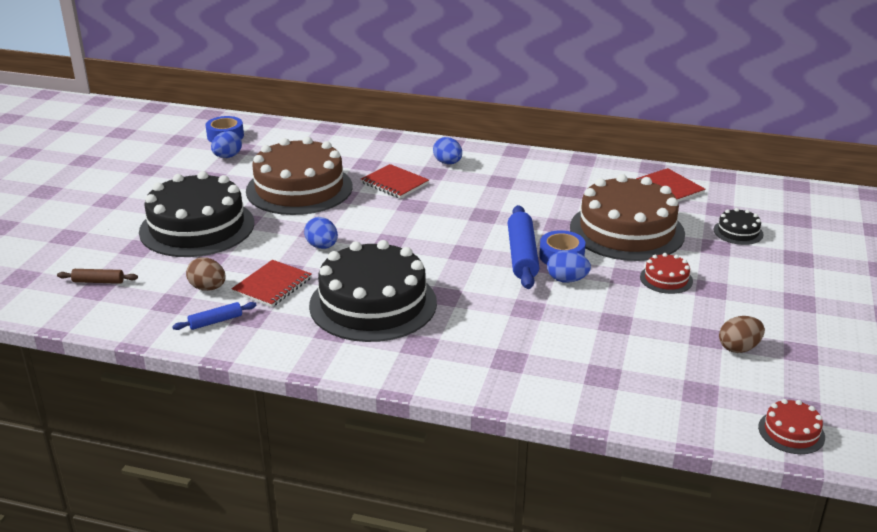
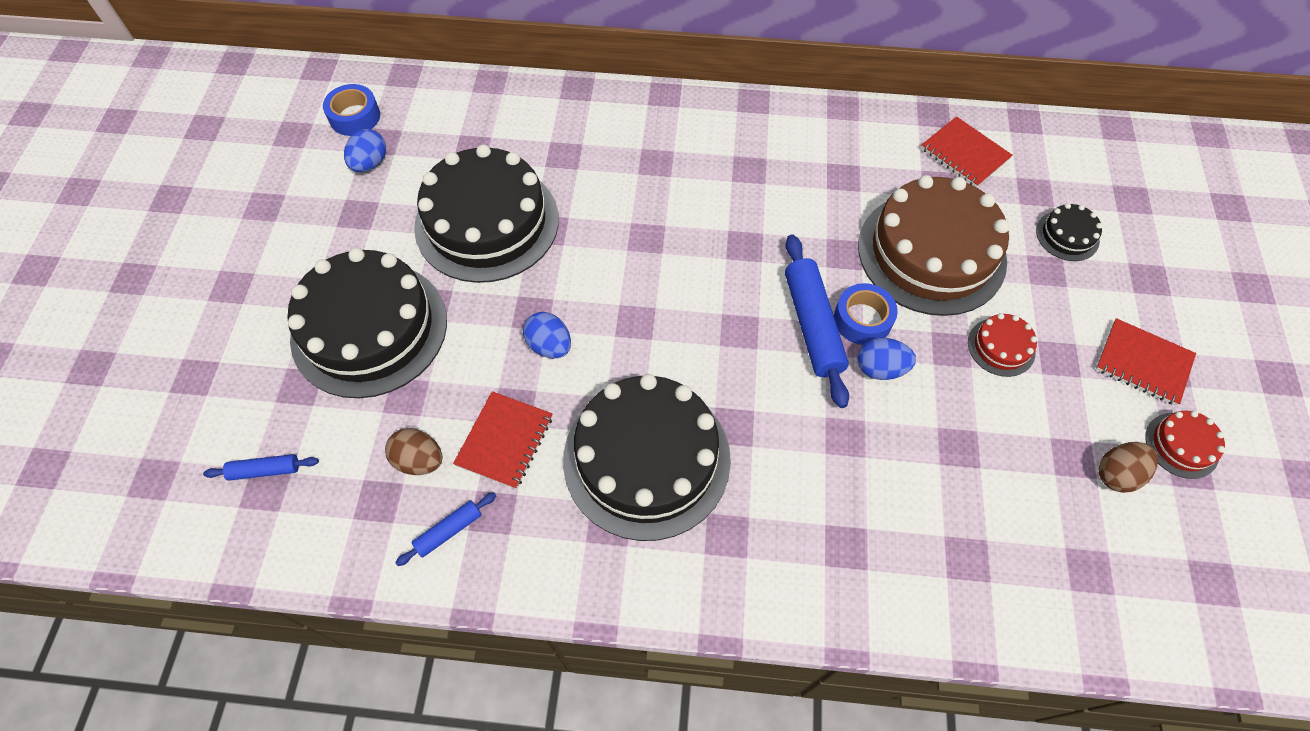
camera: 10 degrees left, 30 degrees up
(98, 281) = (265, 470): brown rolling pin -> blue rolling pin
(299, 189) = (487, 222): brown cake -> black cake
(394, 183) = (611, 193): red notebook -> red notebook (1143, 363)
(448, 163) = (671, 138): blue egg -> none
(791, 432) = (1210, 629): red cake -> red cake (1181, 445)

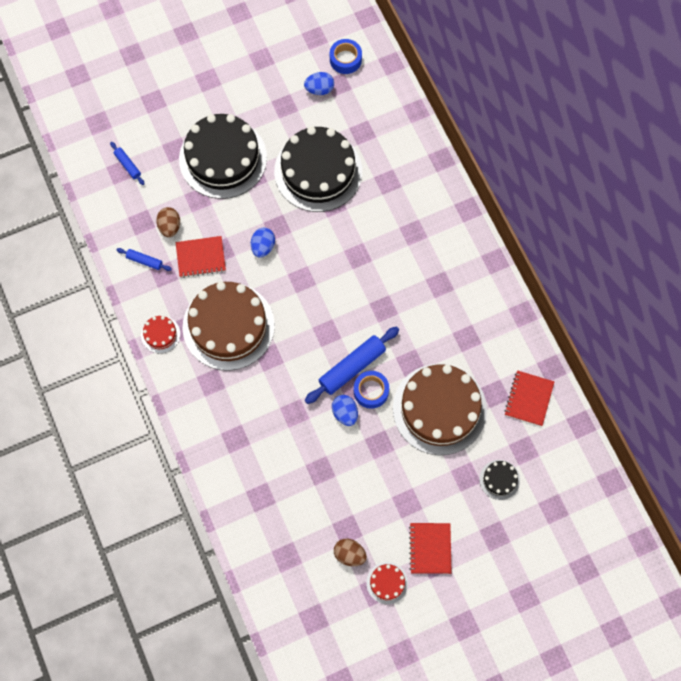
camera: 60 degrees right, 10 degrees up
(646, 459) = (228, 326): black cake -> brown cake
(1001, 347) = (396, 470): red cake -> red cake (160, 334)

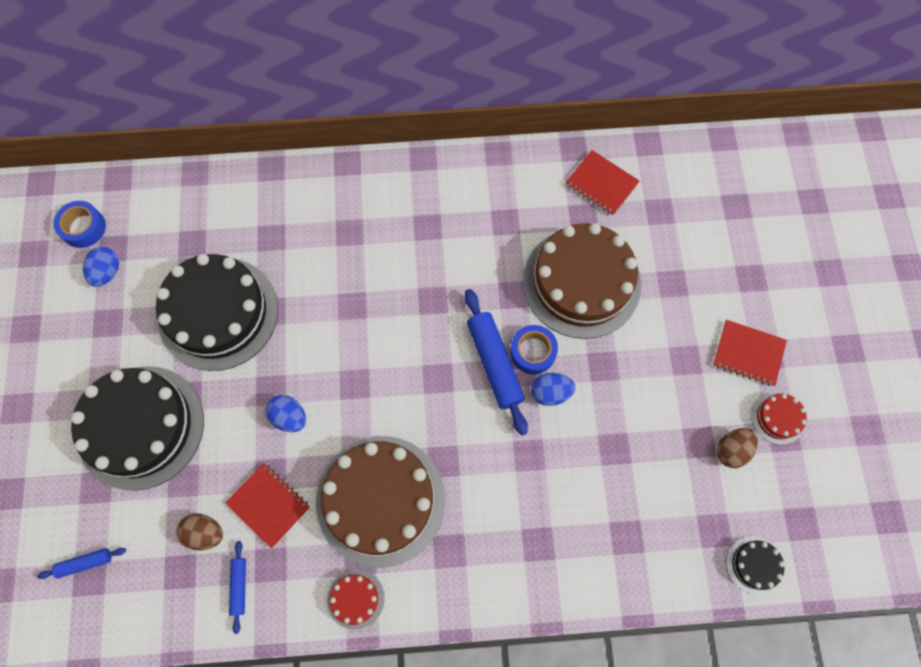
camera: 70 degrees left, 0 degrees up
(144, 261) = (239, 586): blue rolling pin -> blue rolling pin turned 45 degrees counterclockwise
(201, 257) = (269, 505): red notebook -> red notebook turned 60 degrees counterclockwise
(499, 479) = (687, 249): black cake -> black cake (754, 565)

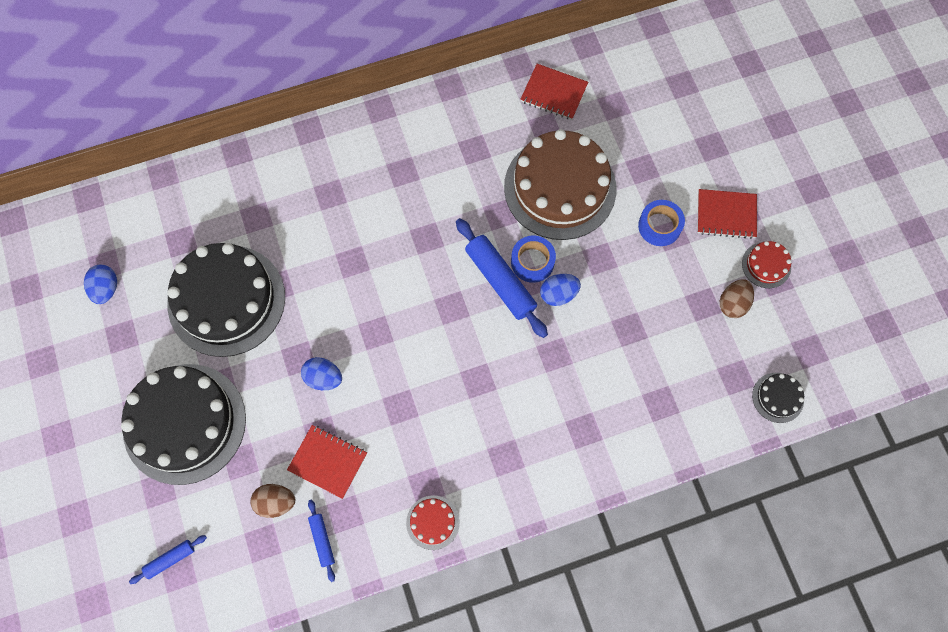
camera: 15 degrees left, 0 degrees up
(84, 228) = (69, 253): blue tape -> blue tape (659, 226)
(380, 500) = (430, 430): brown cake -> none

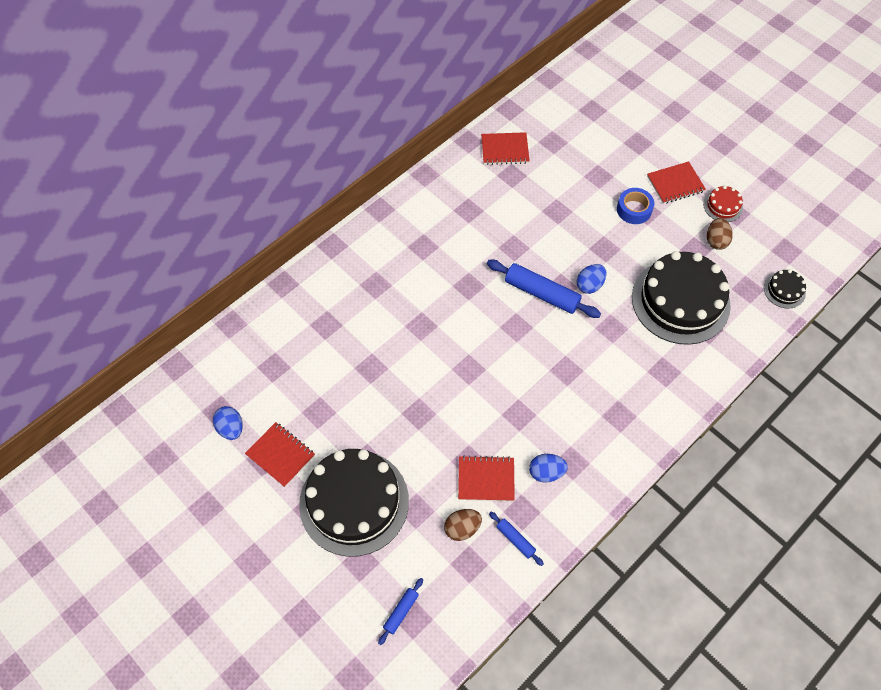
camera: 25 degrees left, 10 degrees down
(139, 339) = (280, 455): none -> red notebook
(226, 300) = (336, 395): black cake -> black cake (680, 301)
(323, 378) = (447, 419): blue egg -> blue egg (546, 472)
(433, 522) = (592, 487): red cake -> none
(532, 262) = (557, 270): blue tape -> none
(560, 188) = (547, 212): brown cake -> none

